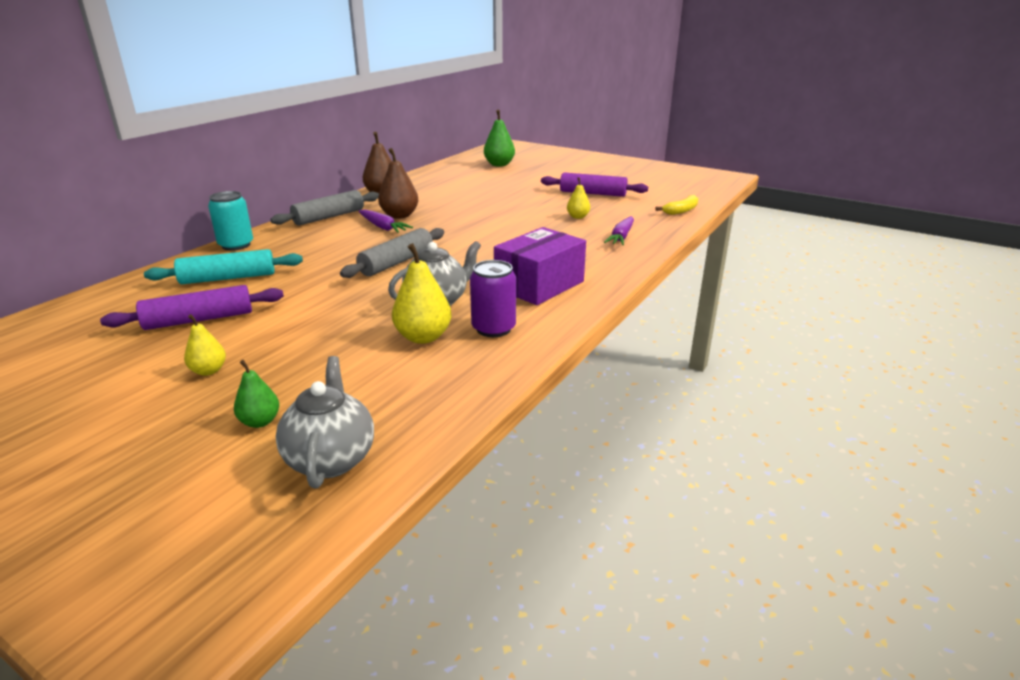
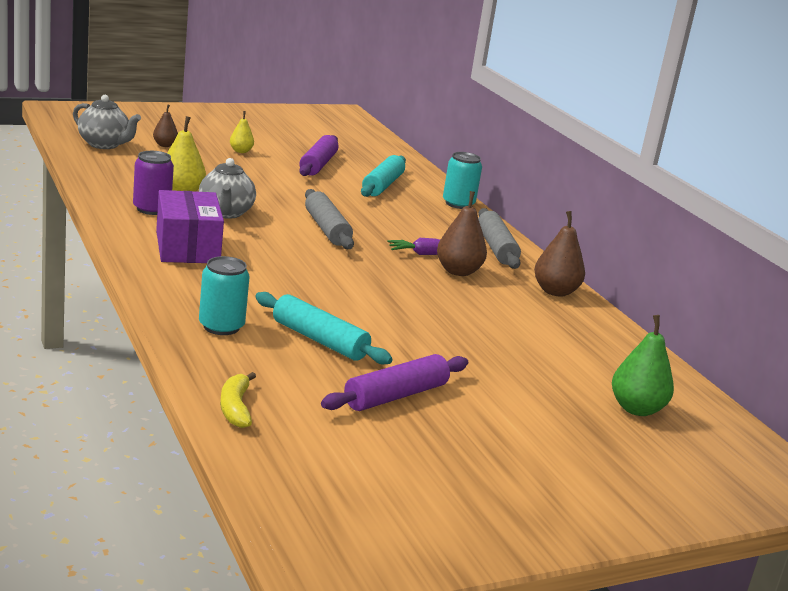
camera: 120 degrees right, 5 degrees down
(260, 421) = (165, 145): green pear -> brown pear
(578, 217) = (319, 340): yellow pear -> turquoise rolling pin
(621, 237) = (221, 326): purple carrot -> turquoise can

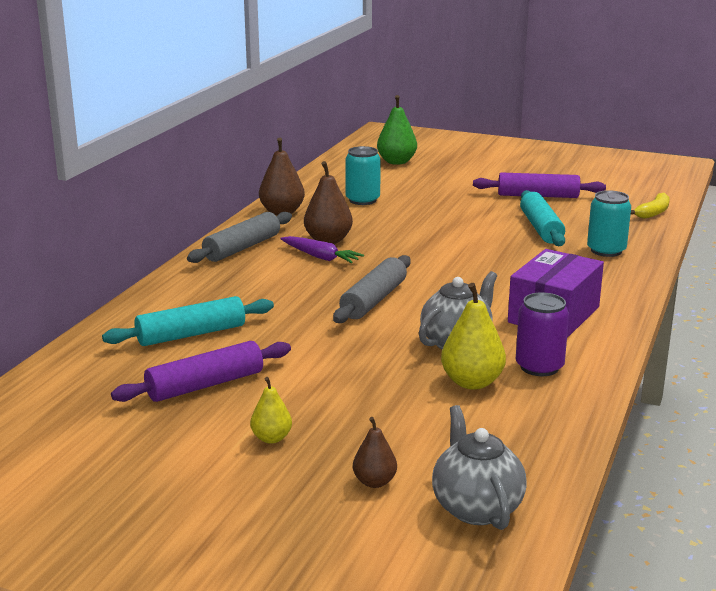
camera: 130 degrees left, 0 degrees up
(458, 204) = (160, 293): turquoise can -> turquoise can (362, 200)

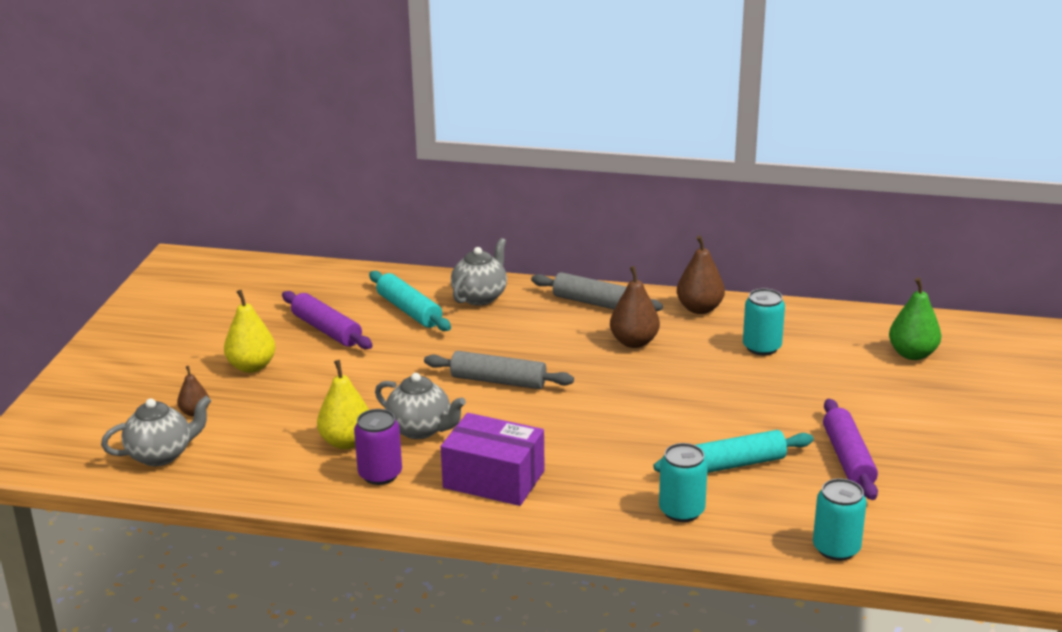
camera: 80 degrees right, 5 degrees up
(187, 296) = (480, 297): none -> grey teapot
(271, 438) = (252, 366): yellow pear -> yellow pear, size x1.69
(321, 257) = (589, 343): purple carrot -> none
(653, 213) = (836, 548): yellow banana -> turquoise can

